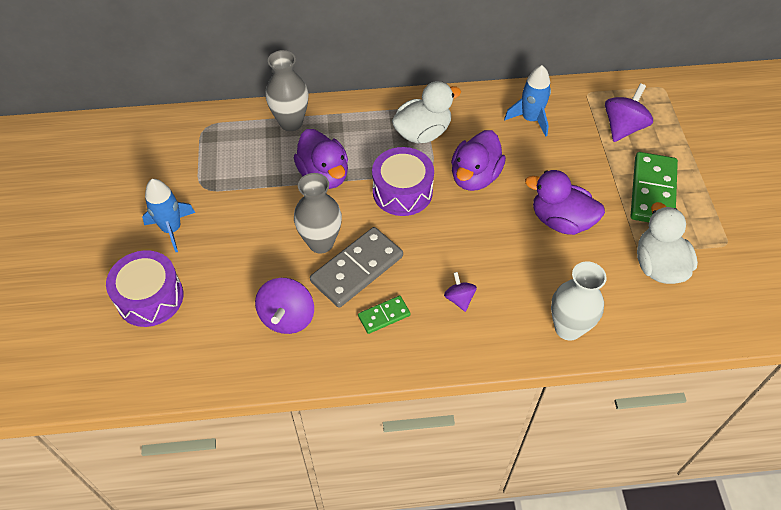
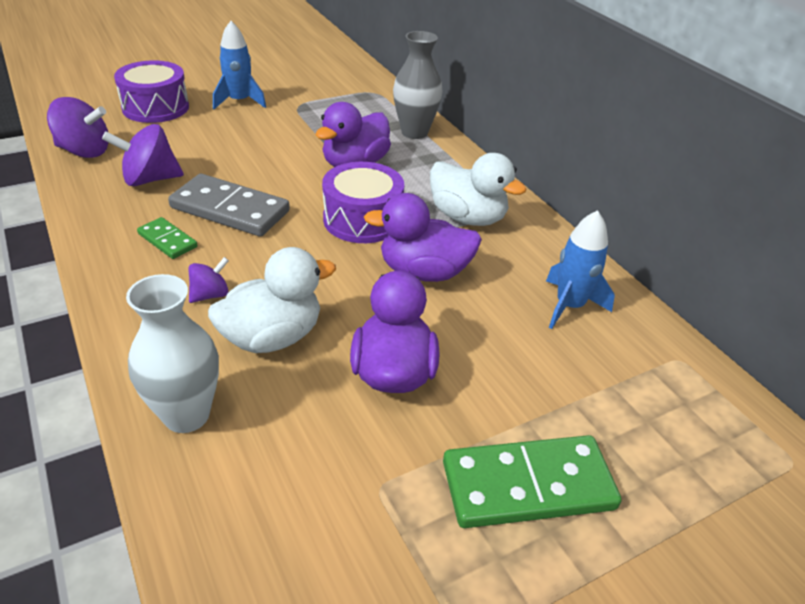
camera: 65 degrees right, 15 degrees down
(321, 243) = (258, 180): grey vase -> none
(623, 127) = (644, 418): purple spinning top -> purple spinning top (85, 151)
(658, 265) = (358, 521): white duck -> white duck (272, 337)

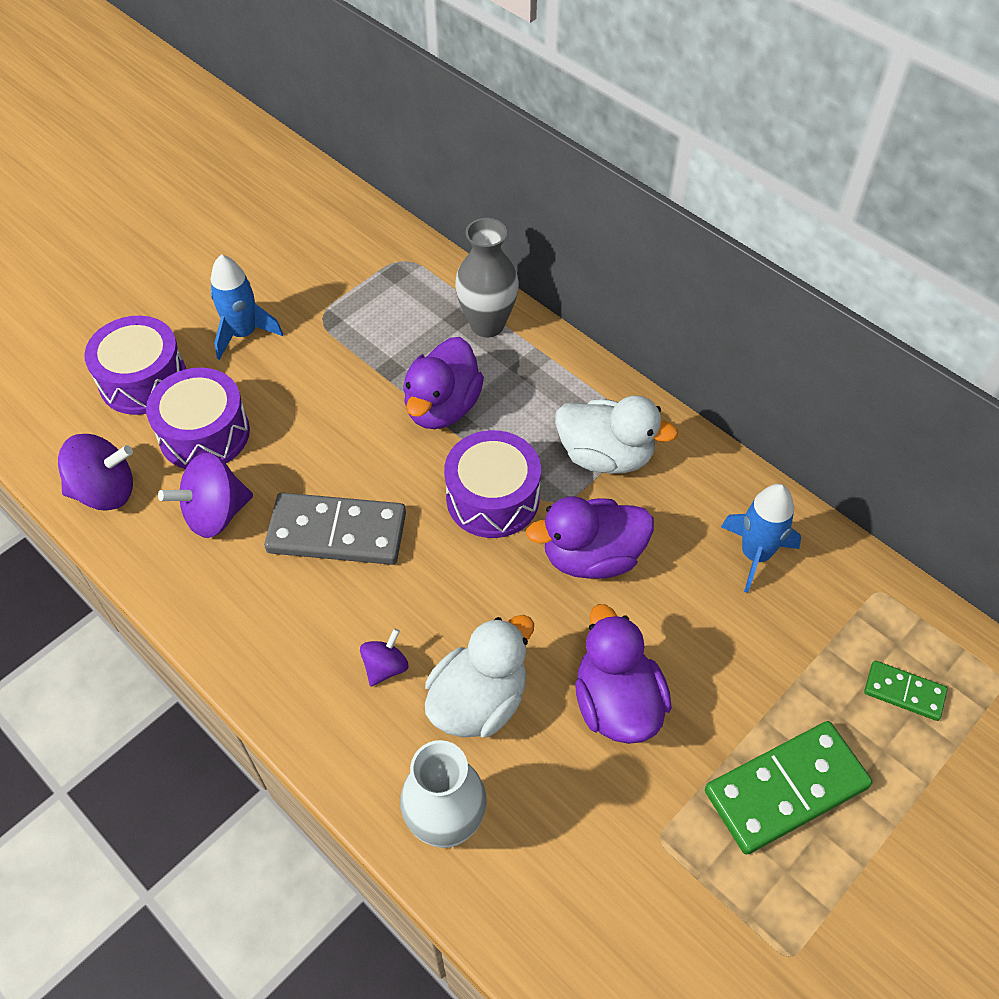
camera: 15 degrees left, 15 degrees up
(167, 240) = (294, 605): green domino -> green domino (904, 692)
(175, 140) = (204, 434): none -> purple drum

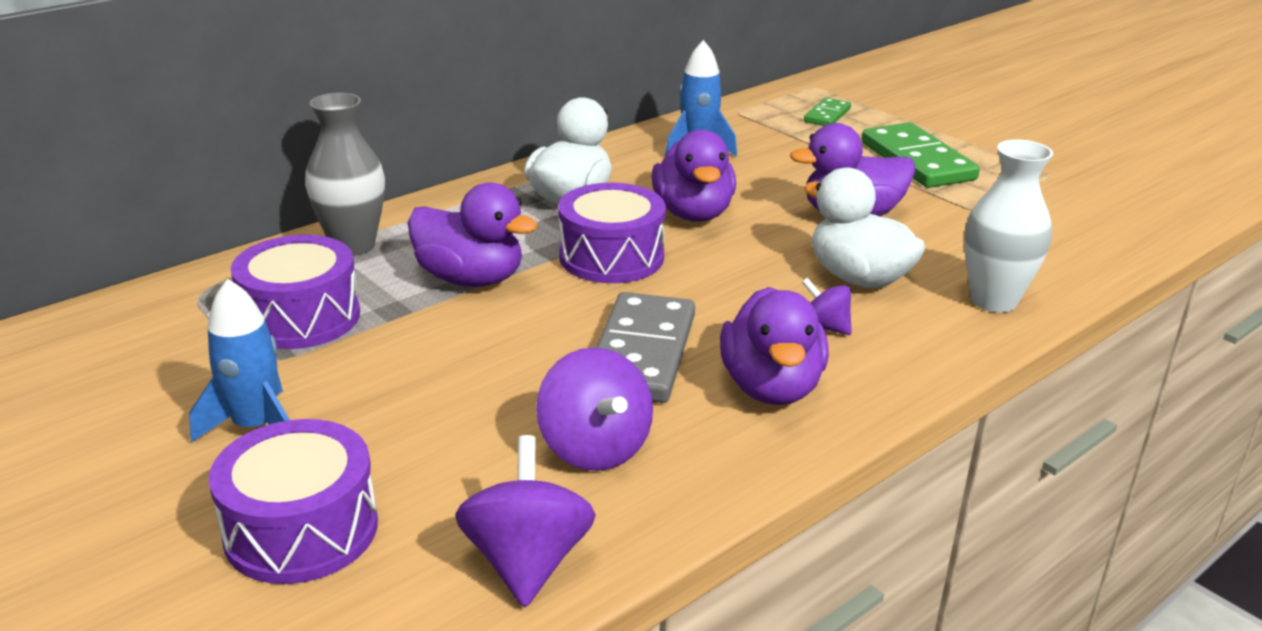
camera: 85 degrees left, 25 degrees down
(204, 434) = (444, 461): purple drum -> purple drum (301, 317)
(291, 624) = (771, 387): none -> purple duck

